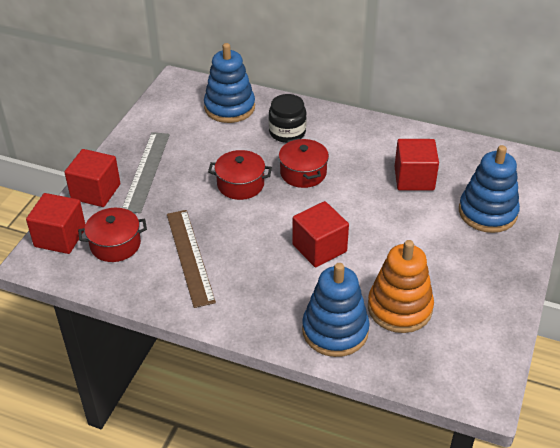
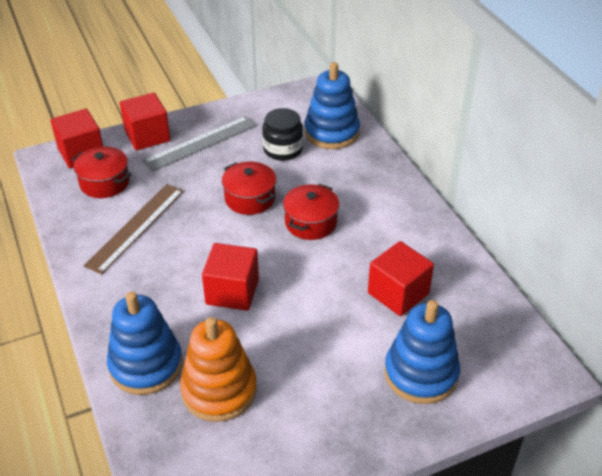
camera: 45 degrees right, 0 degrees up
(287, 132) = (347, 181): black jar -> black jar (283, 149)

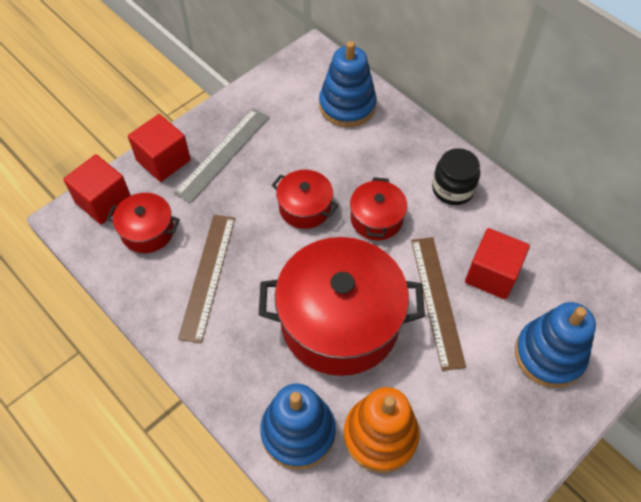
camera: 20 degrees left, 15 degrees up
(232, 292) = (340, 321): red cube -> red pot
(283, 149) = (309, 139): black jar -> black jar (453, 189)
(333, 300) = (437, 301): none -> brown ruler

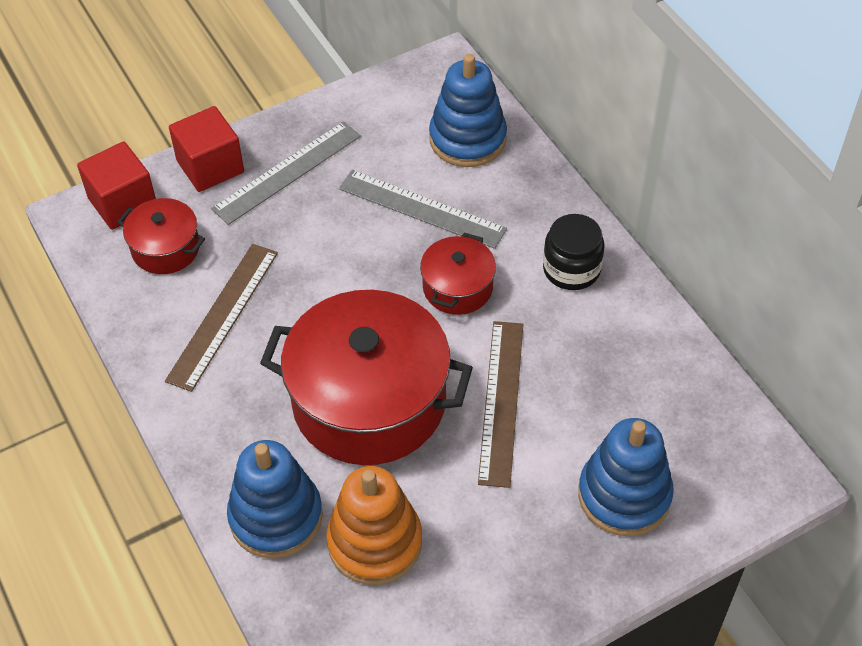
camera: 15 degrees right, 5 degrees down
(305, 207) = (370, 257): red pot -> none
(331, 164) = (421, 209): none -> grey ruler
(492, 274) = (584, 384): red cube -> none

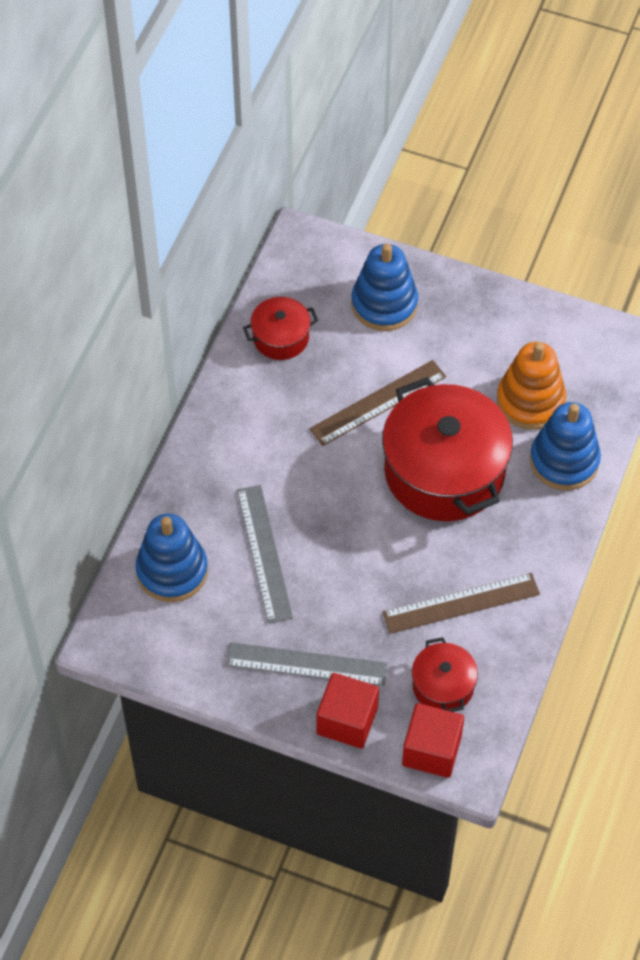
camera: 130 degrees left, 5 degrees up
(457, 287) = (313, 484): red pot -> red pot (281, 337)
(571, 269) = (239, 431): black jar -> none

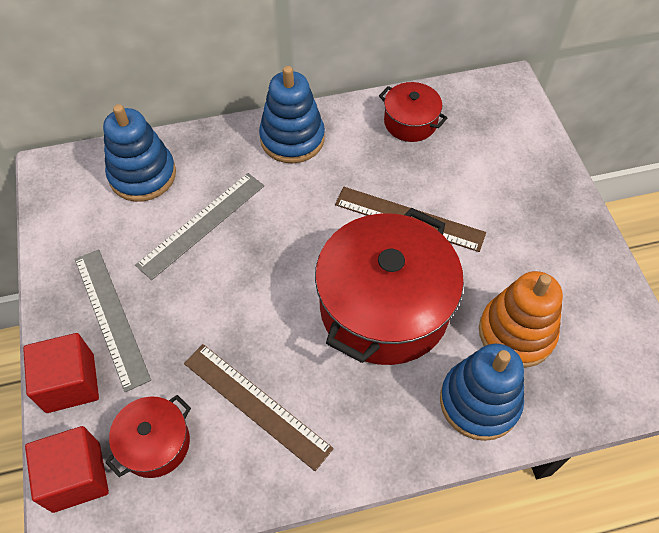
camera: 55 degrees right, 0 degrees up
(384, 304) = (505, 169): blue stacking toy -> blue stacking toy (292, 138)

